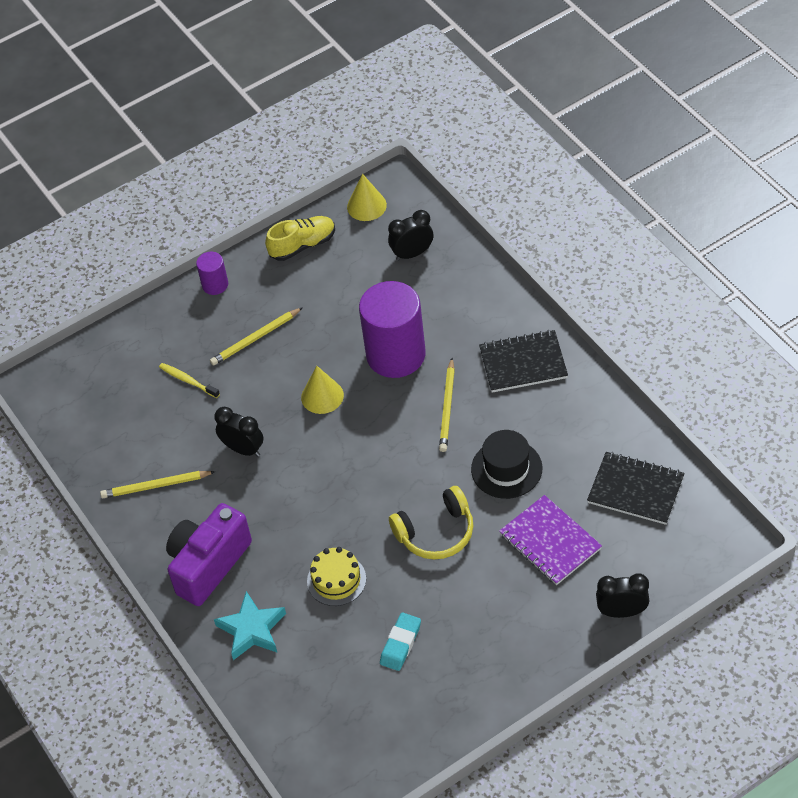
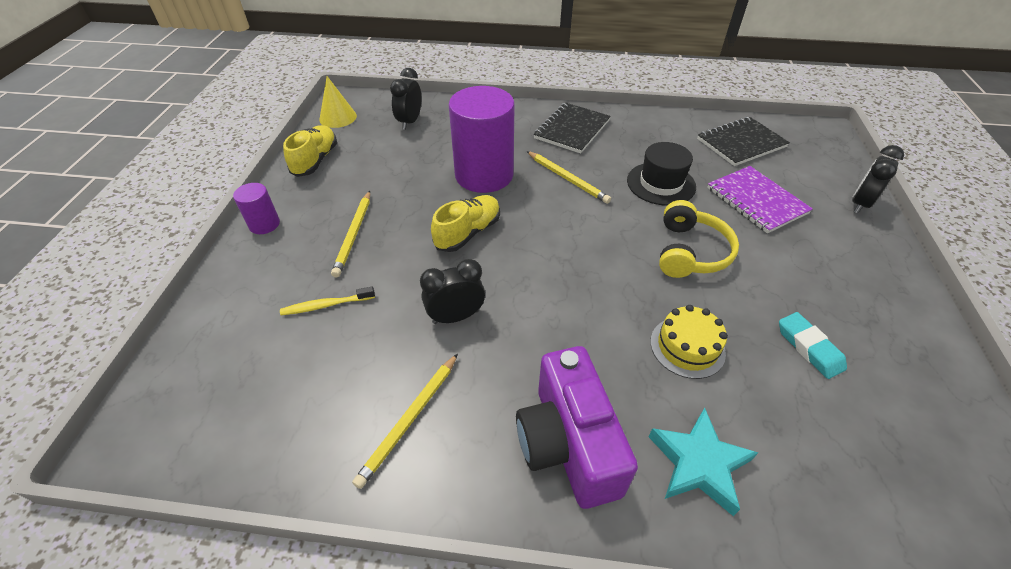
camera: 55 degrees left, 5 degrees down
(322, 396) = (468, 233): yellow cone -> yellow shoe
(550, 541) = (756, 200): purple notebook -> purple notebook turned 60 degrees clockwise

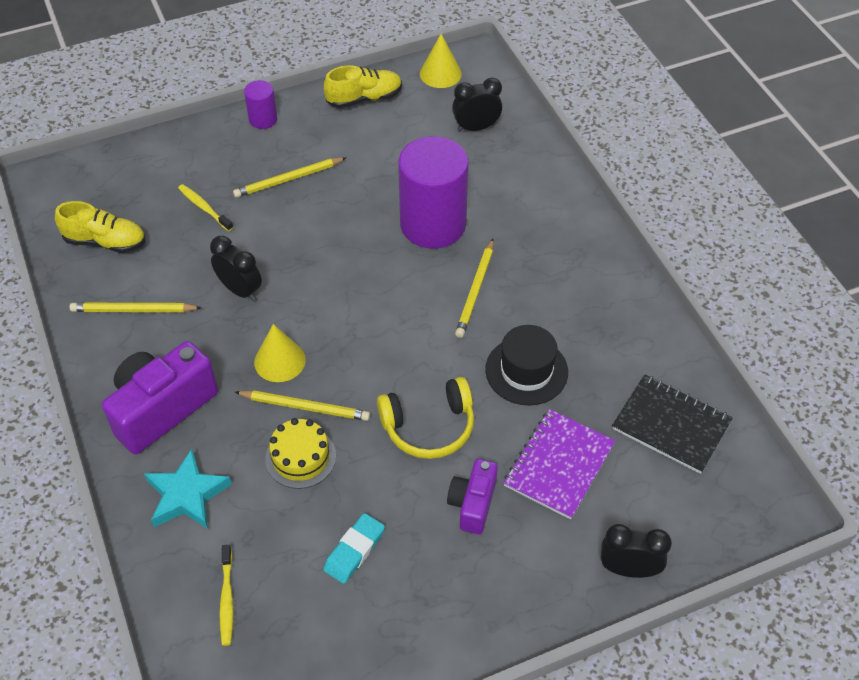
camera: 60 degrees right, 5 degrees up
(468, 233) = (342, 251): yellow shoe -> yellow shoe (105, 242)
(563, 319) = (279, 361): none -> yellow cone
(572, 129) = (570, 260): black notebook -> none
(629, 321) = (305, 407): none -> yellow pencil
(779, 256) = (473, 504): none -> purple camera
(849, 476) = (227, 599): none -> yellow toothbrush

